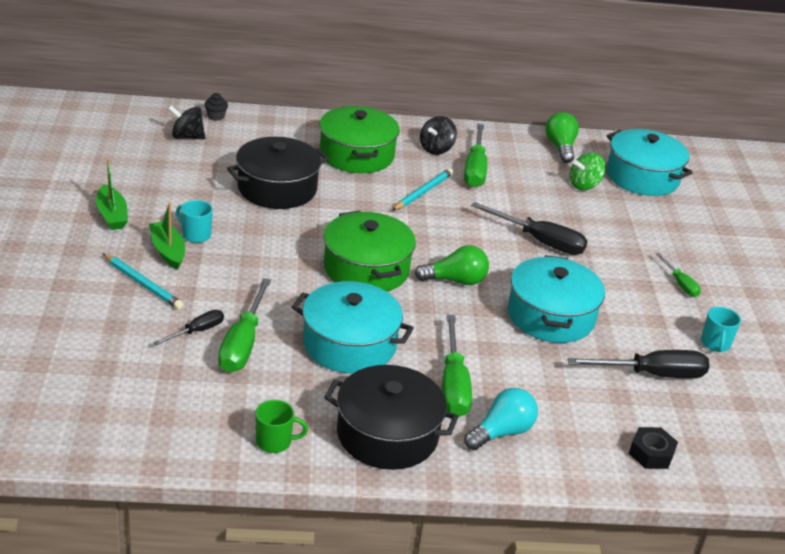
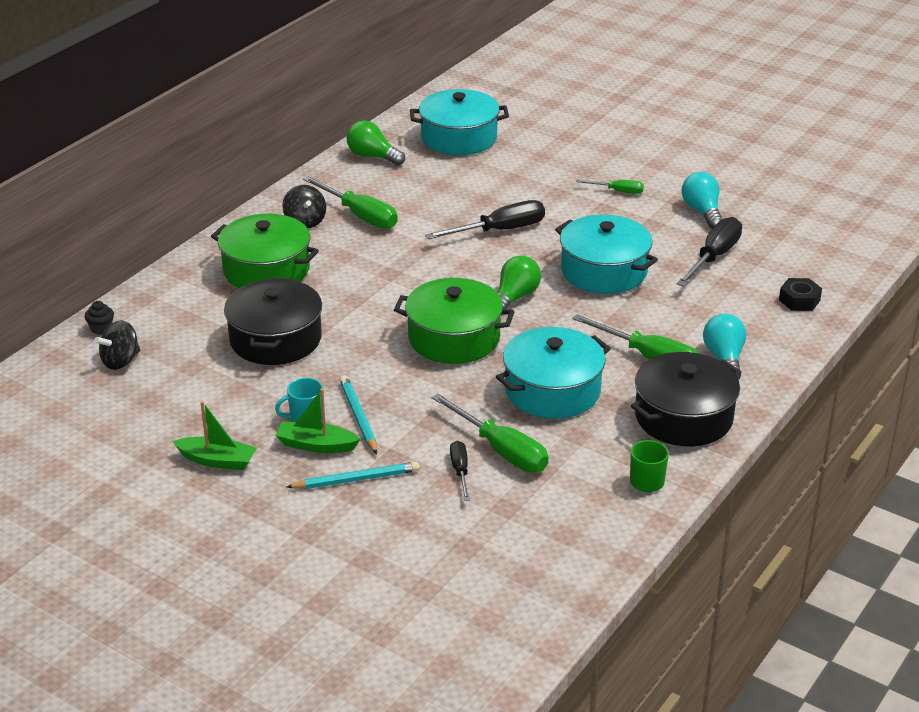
camera: 50 degrees left, 0 degrees up
(423, 192) = (367, 258): turquoise pencil -> turquoise pencil (358, 416)
(584, 185) = (442, 171): green spinning top -> none
(715, 344) = (702, 212): turquoise mug -> turquoise light bulb

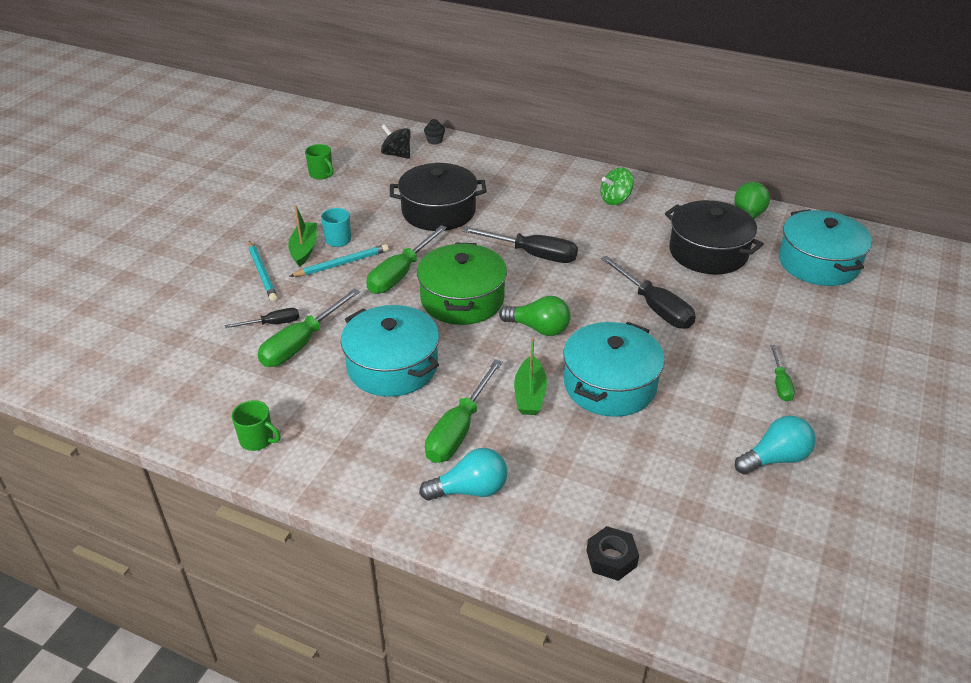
camera: 80 degrees right, 5 degrees up
(139, 427) = (321, 174): none -> green mug
(217, 460) = (284, 210): green boat -> green boat (530, 394)
(266, 270) = (534, 193): green pot -> none
(305, 222) = (615, 200): black spinning top -> green spinning top
(360, 215) = (640, 225): green screwdriver -> green screwdriver (400, 274)
(683, 417) = (360, 461): black pot -> black pot (708, 252)
(713, 257) = (676, 473): black screwdriver -> black screwdriver (532, 254)

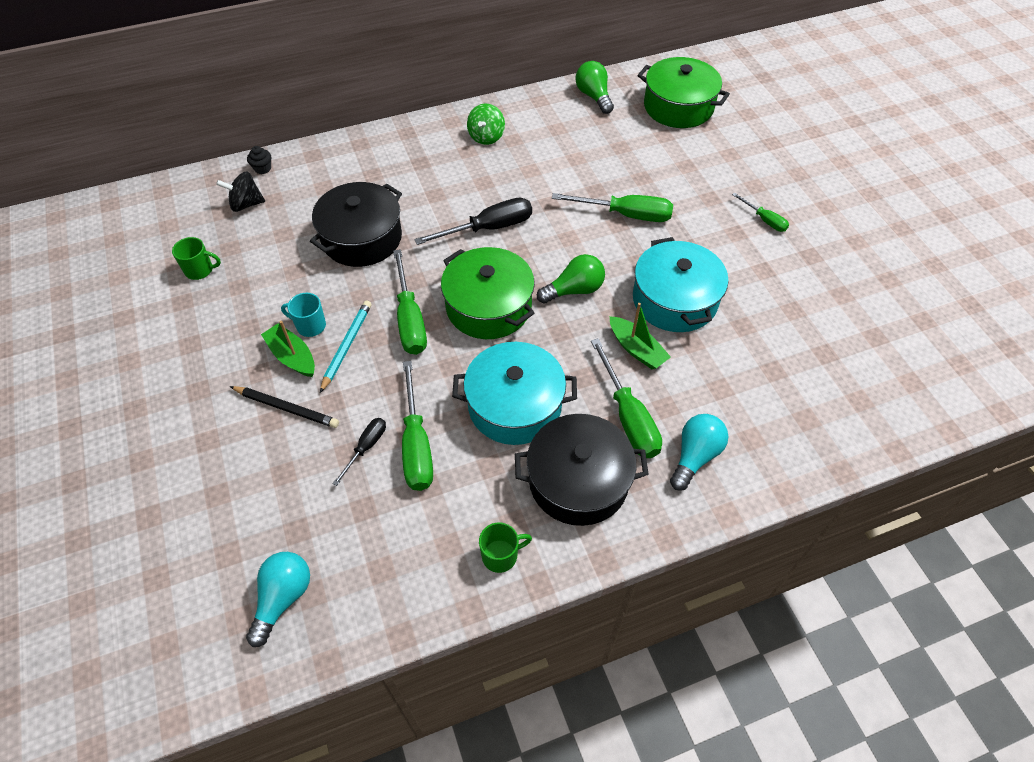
camera: 45 degrees left, 15 degrees up
(262, 273) = (287, 408): turquoise pencil -> black pencil
(611, 558) = (829, 427): black nut -> none
(654, 307) = (625, 215): black screwdriver -> green screwdriver
(708, 252) = (603, 143): black pot -> black pot (578, 481)
(775, 458) = (823, 278): turquoise light bulb -> turquoise light bulb (283, 598)
(818, 263) = (678, 107): turquoise pot -> green pot

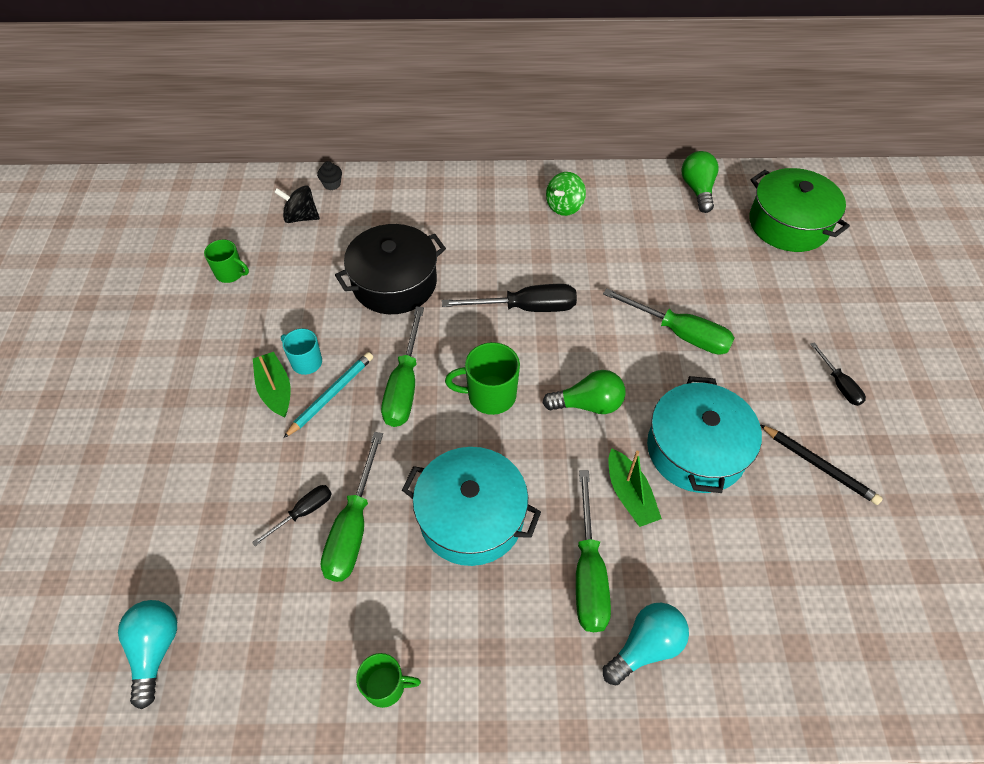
camera: 20 degrees right, 0 degrees up
(283, 598) = (155, 650): turquoise light bulb -> turquoise light bulb turned 45 degrees counterclockwise
(287, 408) = (247, 443): black pencil -> black pencil (819, 466)
(488, 306) = (490, 395): green pot -> green mug
(578, 481) = (503, 629): black pot -> none
(764, 220) = (839, 384): green screwdriver -> black screwdriver

